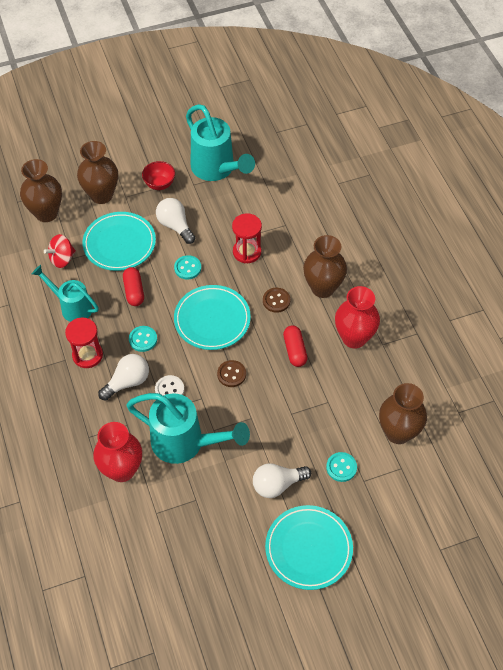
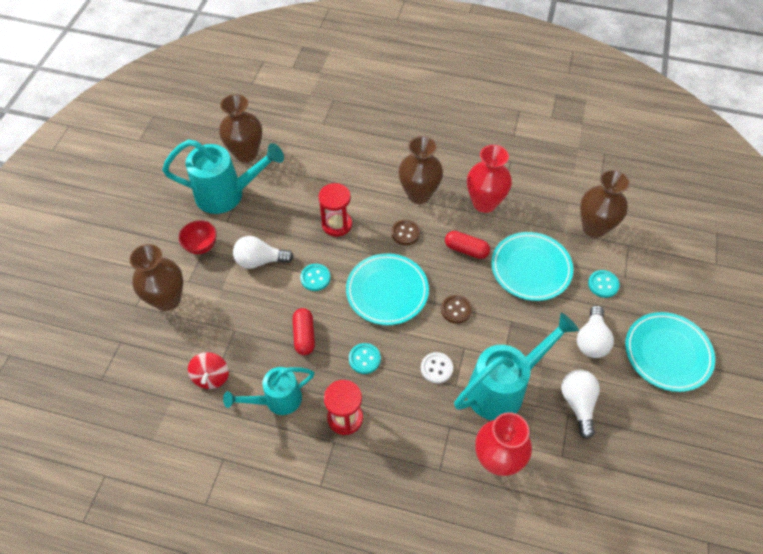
camera: 55 degrees left, 0 degrees up
(46, 213) = (142, 360): brown vase -> brown vase (246, 153)
(119, 244) = (239, 317): turquoise plate -> turquoise plate (531, 268)
(127, 382) = (402, 399): white light bulb -> white light bulb (578, 403)
(134, 291) = (304, 336): red capsule -> red capsule turned 60 degrees clockwise

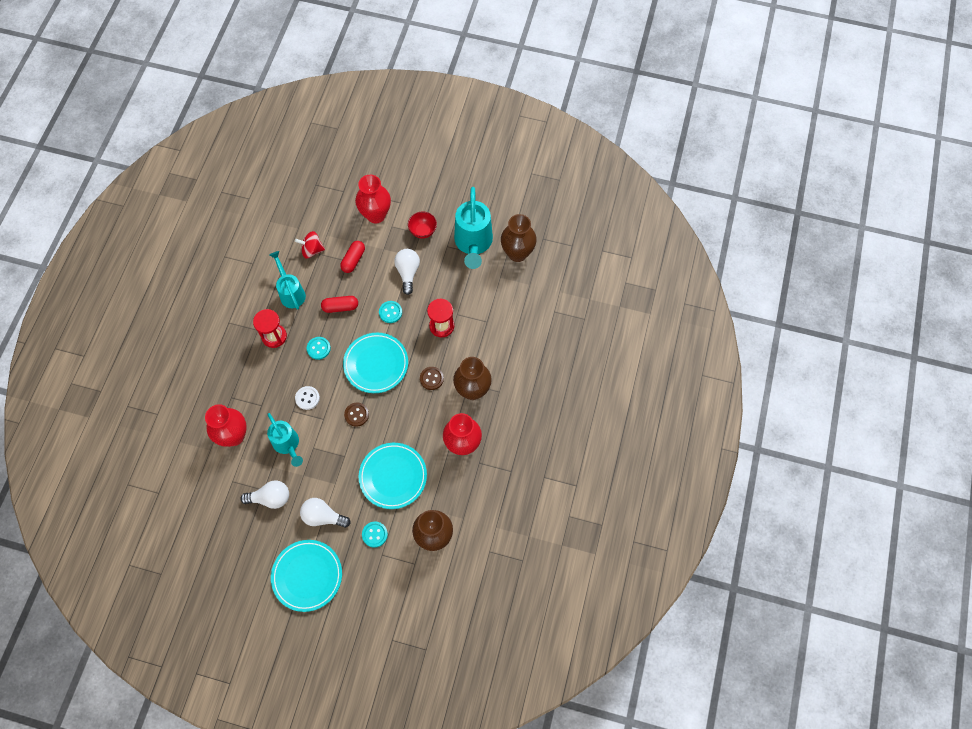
camera: 90 degrees right, 10 degrees up
(167, 299) = (376, 215): brown vase -> red vase
(466, 250) = (413, 426): red capsule -> red capsule (353, 260)
(504, 388) = (288, 445): turquoise watering can -> turquoise watering can, size x0.64

